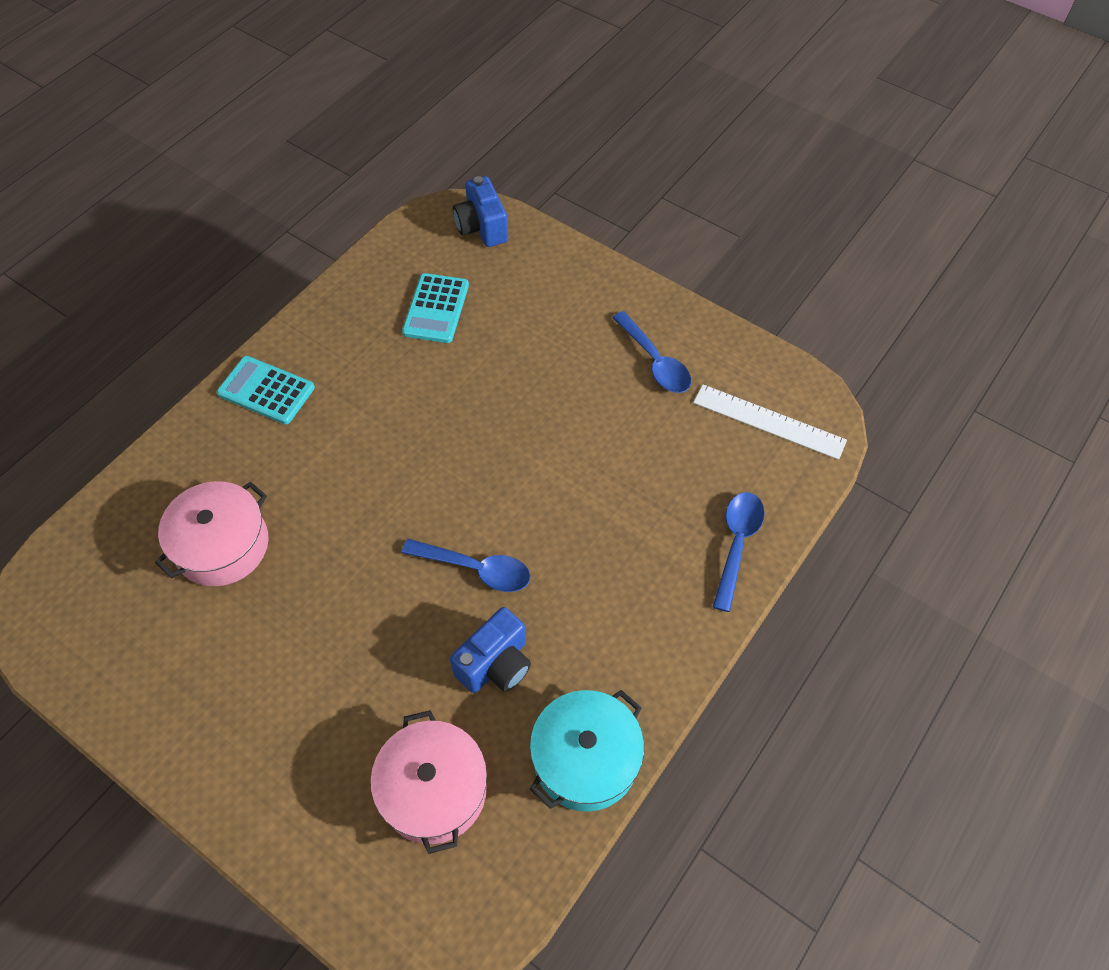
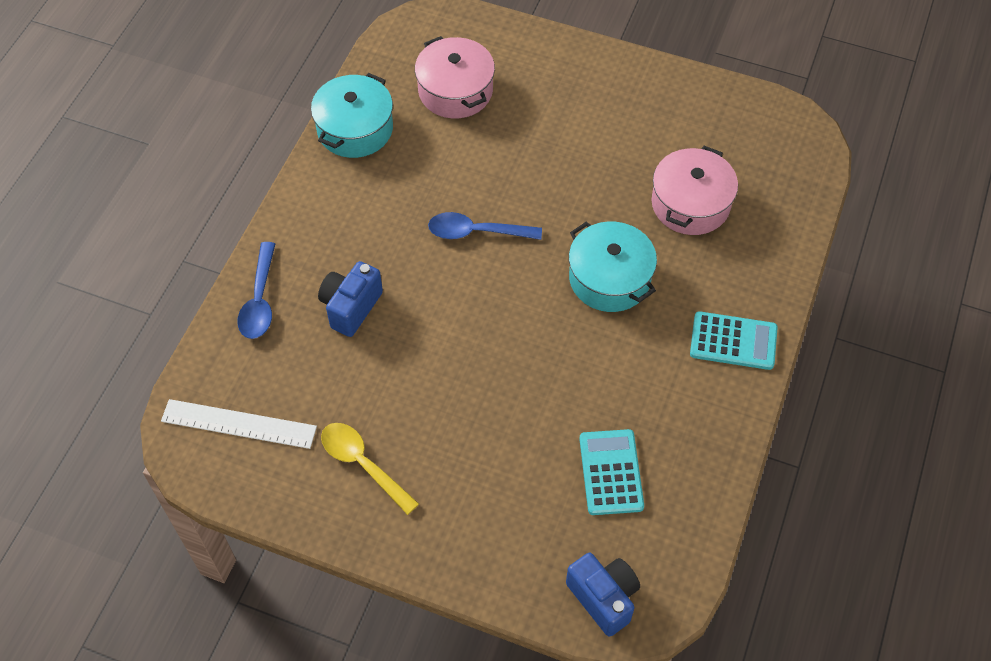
camera: 165 degrees right, 0 degrees up
(354, 480) = (609, 278): none -> turquoise pot
(495, 664) = (437, 170): blue camera -> blue camera (351, 307)
(655, 361) = (363, 464): blue spoon -> yellow spoon

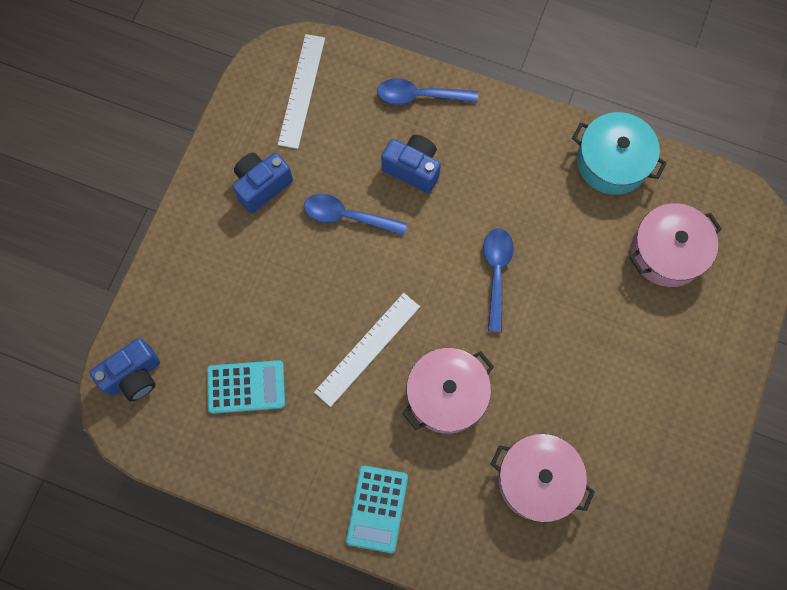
camera: 90 degrees right, 15 degrees up
(363, 464) = (262, 186): yellow spoon -> blue camera
(406, 372) = (347, 216): none -> blue spoon
(562, 351) = (367, 349): none -> white ruler
(609, 278) = (446, 395): turquoise pot -> pink pot

